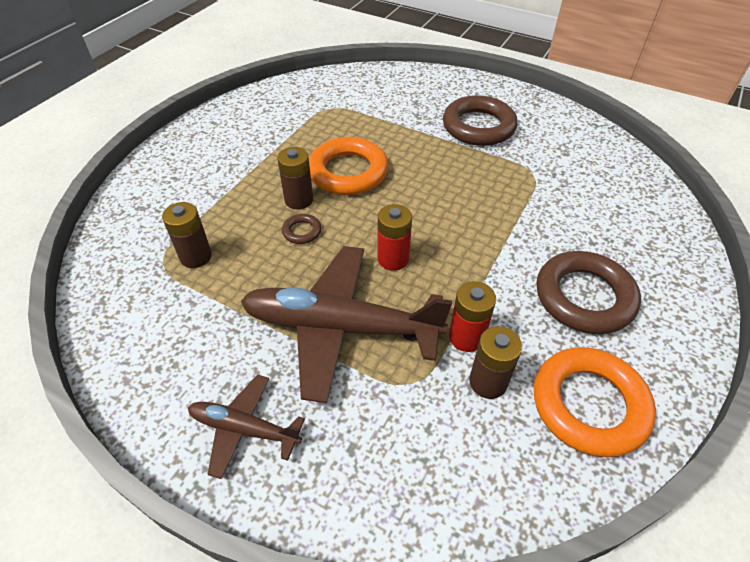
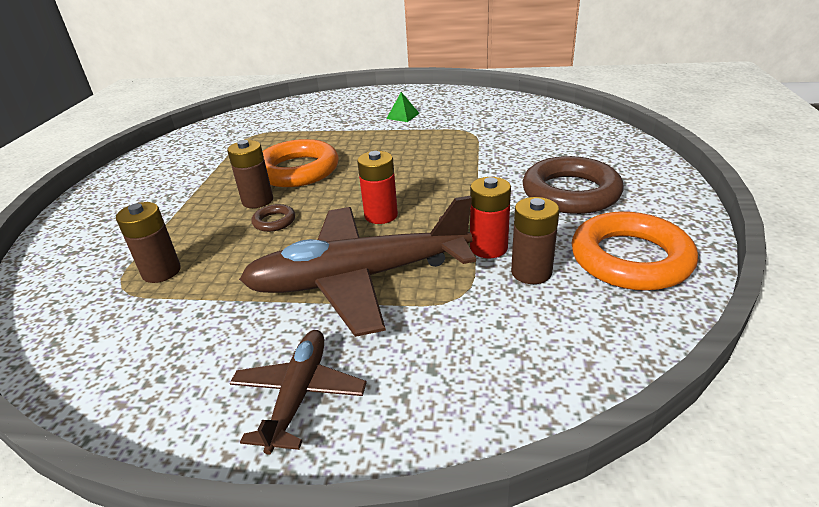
camera: 20 degrees left, 15 degrees down
(244, 429) = (299, 395): brown plane -> brown plane turned 105 degrees clockwise
(478, 127) = (403, 116): brown ring -> green pyramid

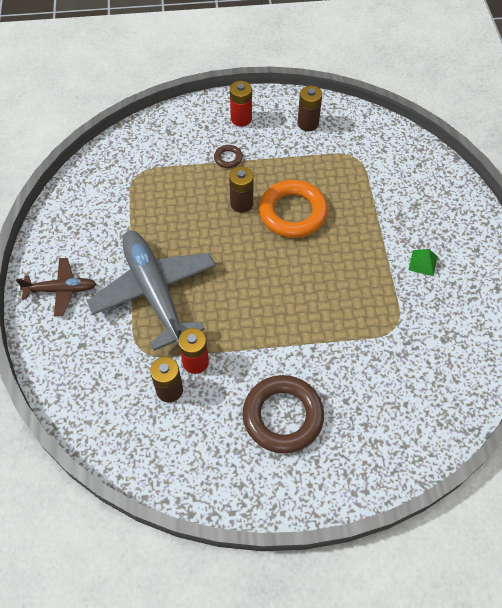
camera: 75 degrees right, 25 degrees up
(161, 272) = (152, 186): brown battery -> brown battery (308, 123)
(274, 221) = (215, 224): brown ring -> brown ring (228, 158)
(359, 278) = (155, 292): brown plane -> grey plane
(381, 215) = (230, 287): red battery -> red battery (241, 119)
(630, 259) = (191, 453): orange ring -> none

